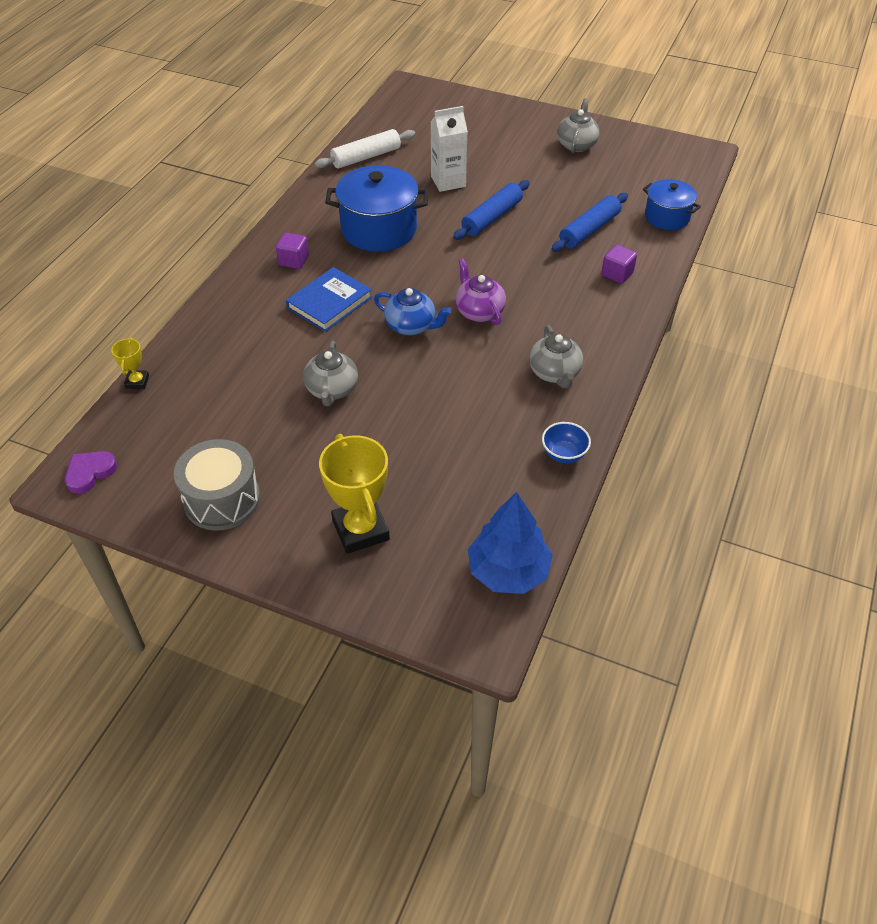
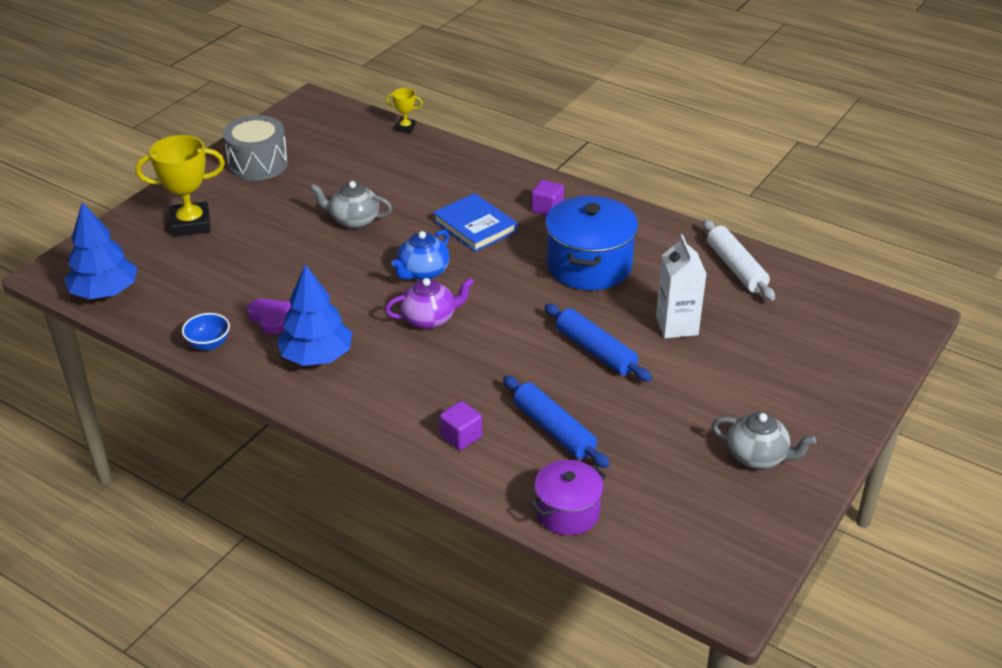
camera: 100 degrees right, 10 degrees down
(90, 473) = (315, 110): purple heart -> purple heart (270, 318)
(554, 373) = (316, 356): grey teapot -> blue tree
(667, 217) = (567, 512): blue pot -> purple pot

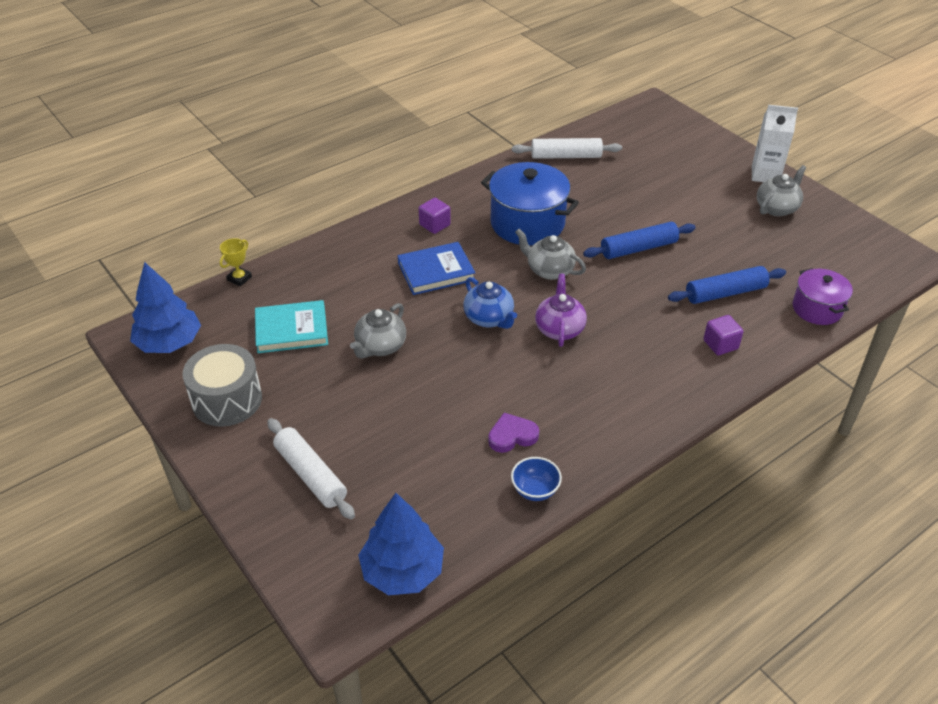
camera: 70 degrees left, 5 degrees up
(191, 224) = (310, 475): yellow trophy -> white rolling pin
(316, 356) = (585, 413): blue tree -> blue tree (169, 343)
(353, 170) = (291, 330): none -> turquoise book
(518, 295) = (549, 270): none -> grey teapot
(677, 325) = (623, 202): white carton -> white carton (765, 175)

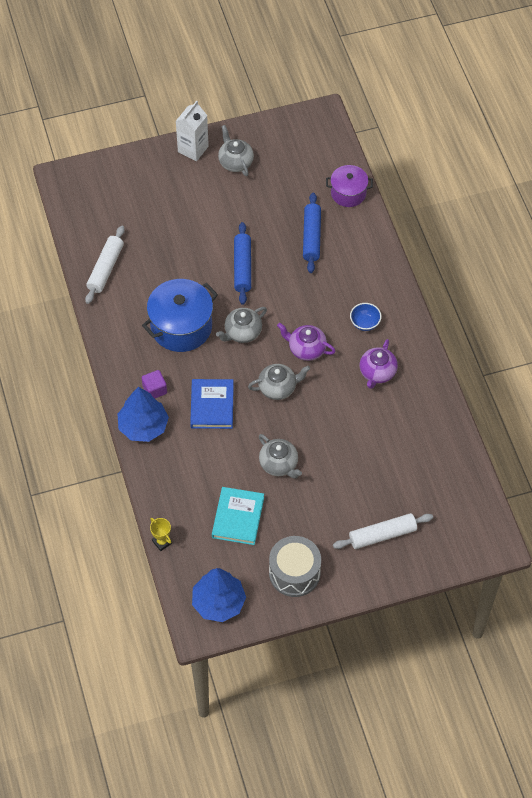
camera: 70 degrees left, 15 degrees up
(402, 570) = (474, 502): blue tree -> blue tree (143, 426)
(489, 318) = (278, 388): blue teapot -> grey teapot
(512, 436) = (392, 411): purple heart -> none
(535, 490) = (440, 414): blue bowl -> blue bowl (365, 323)
(563, 405) = (377, 373): none -> purple teapot
(720, 344) = (359, 263): purple cube -> none

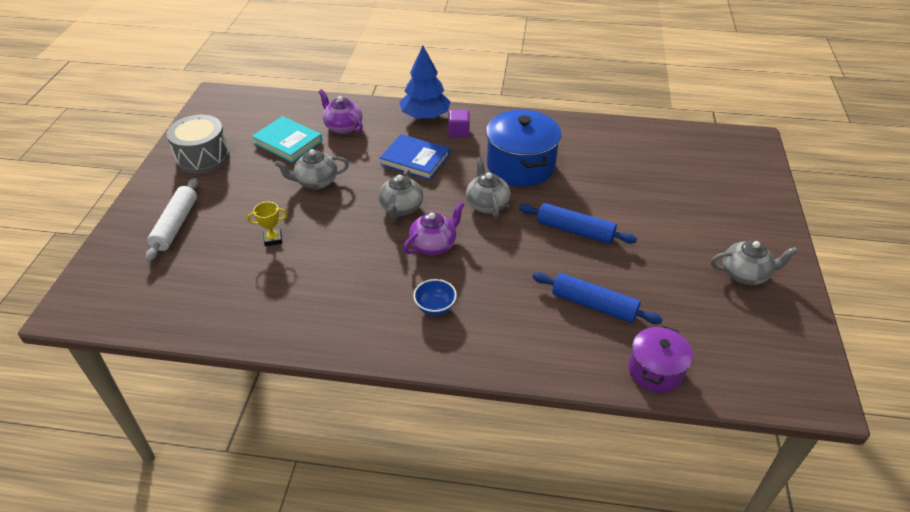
camera: 115 degrees right, 15 degrees down
(105, 268) = (620, 138): white rolling pin -> none
(162, 542) = (306, 98): yellow trophy -> yellow trophy (273, 239)
(193, 149) = (776, 244): white carton -> none
(218, 602) = (224, 111): blue tree -> none
(377, 373) = (360, 293): purple teapot -> purple teapot (343, 127)

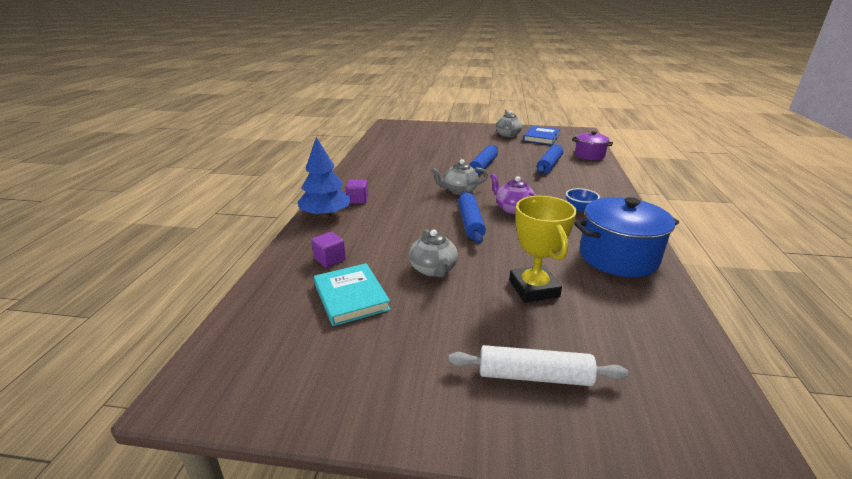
camera: 90 degrees left, 15 degrees down
(203, 157) = (374, 376): grey drum -> none
(273, 239) = (533, 289): yellow trophy -> yellow trophy, size x2.04
(288, 142) = (351, 297): turquoise book -> turquoise book turned 60 degrees counterclockwise
(343, 127) = (330, 259): purple teapot -> purple cube
(401, 208) = (470, 223): grey teapot -> blue rolling pin
(415, 160) = (398, 218): blue book -> blue book (541, 138)
(520, 166) = (411, 179): blue pot -> blue pot (618, 257)

